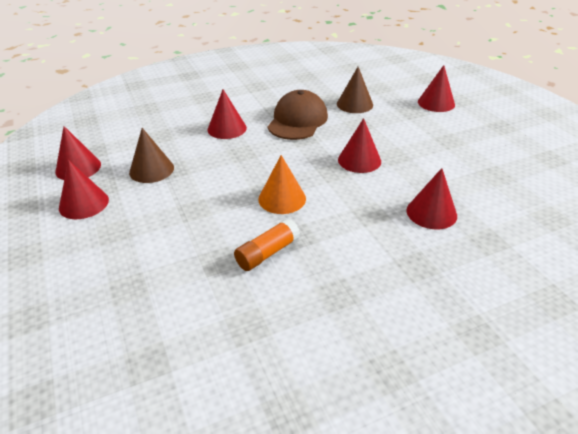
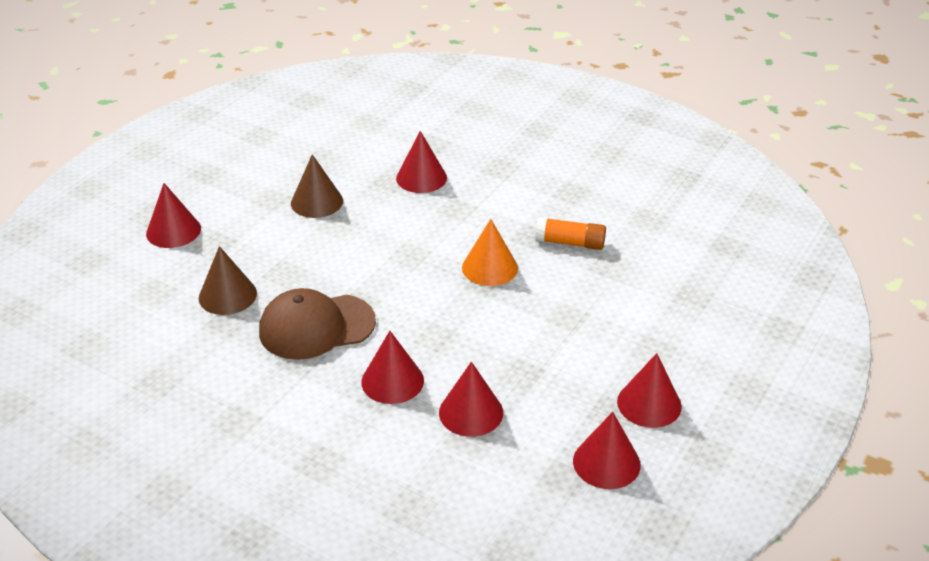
camera: 125 degrees left, 0 degrees up
(151, 170) = (542, 391): brown cone -> brown cone (317, 202)
(359, 160) = (370, 244): red cone -> red cone (471, 412)

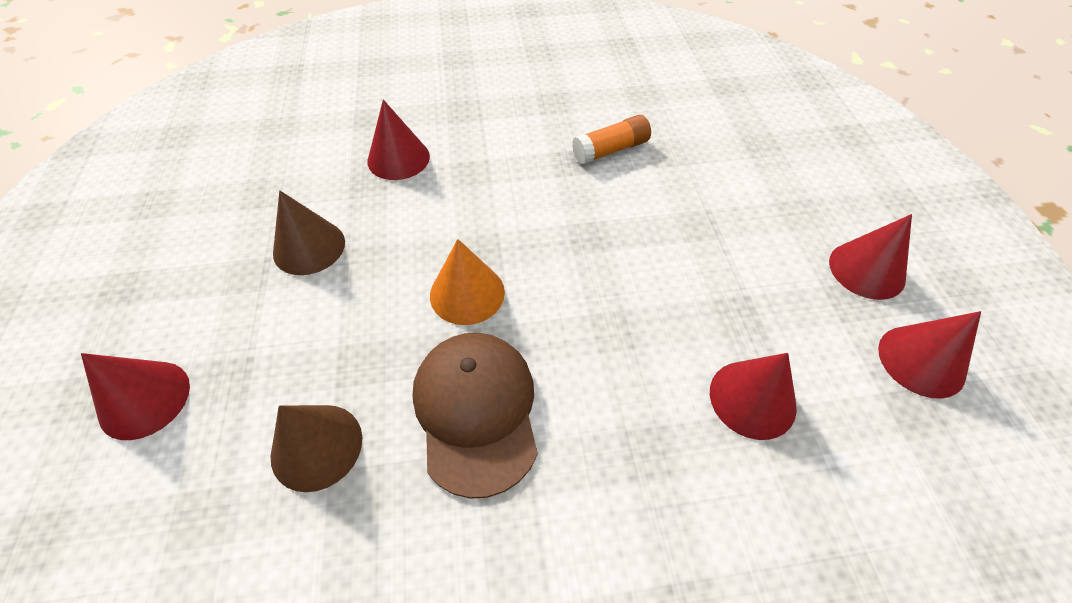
camera: 40 degrees left, 15 degrees up
(316, 327) = (476, 411): brown cap -> brown cap turned 135 degrees clockwise
(392, 381) = (636, 421): red cone -> none
(489, 267) = (573, 217): orange cone -> orange cone (467, 293)

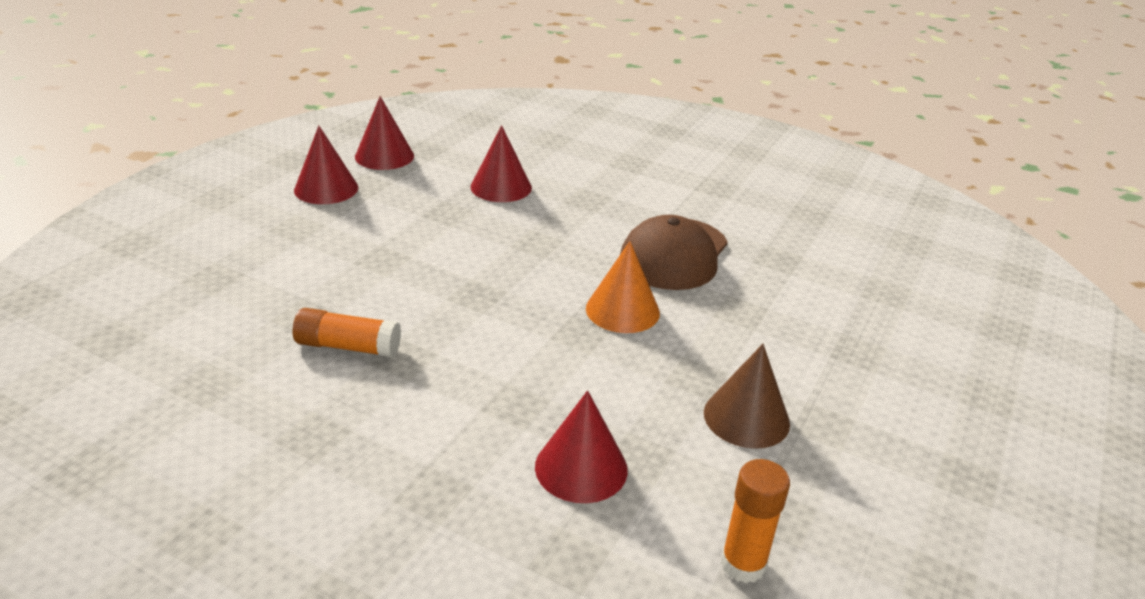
camera: 145 degrees left, 20 degrees down
(144, 399) = (931, 369): red cone -> none
(276, 157) = (743, 564): none -> orange glue stick
(316, 446) = (795, 286): brown cone -> none

